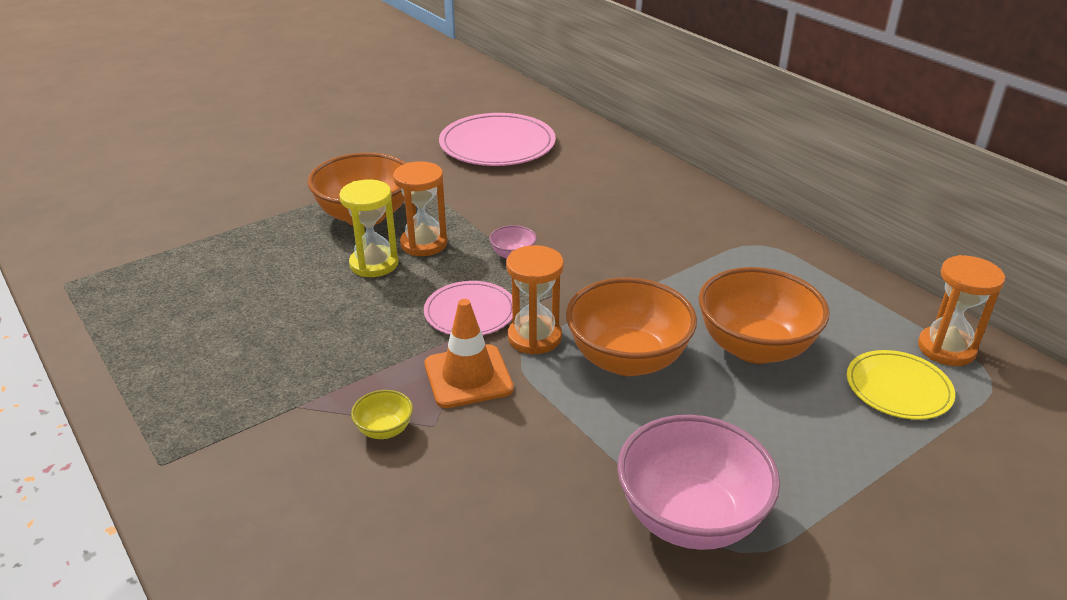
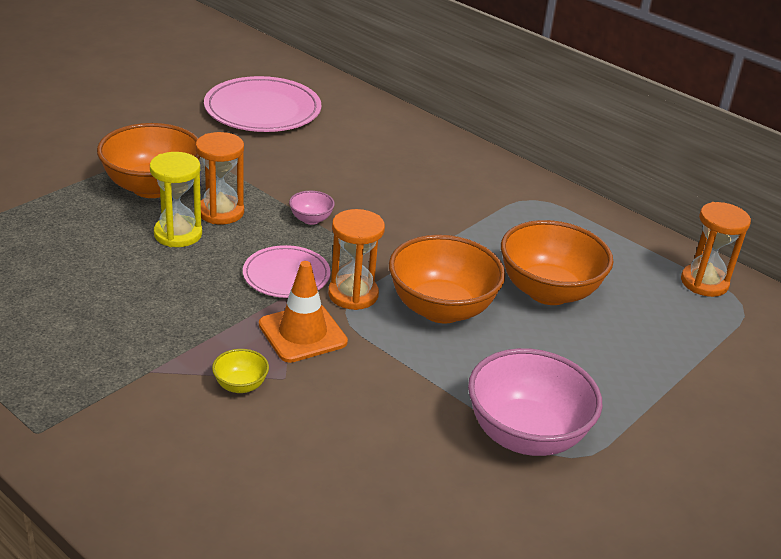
camera: 15 degrees left, 0 degrees up
(898, 388) = (671, 318): yellow plate -> none

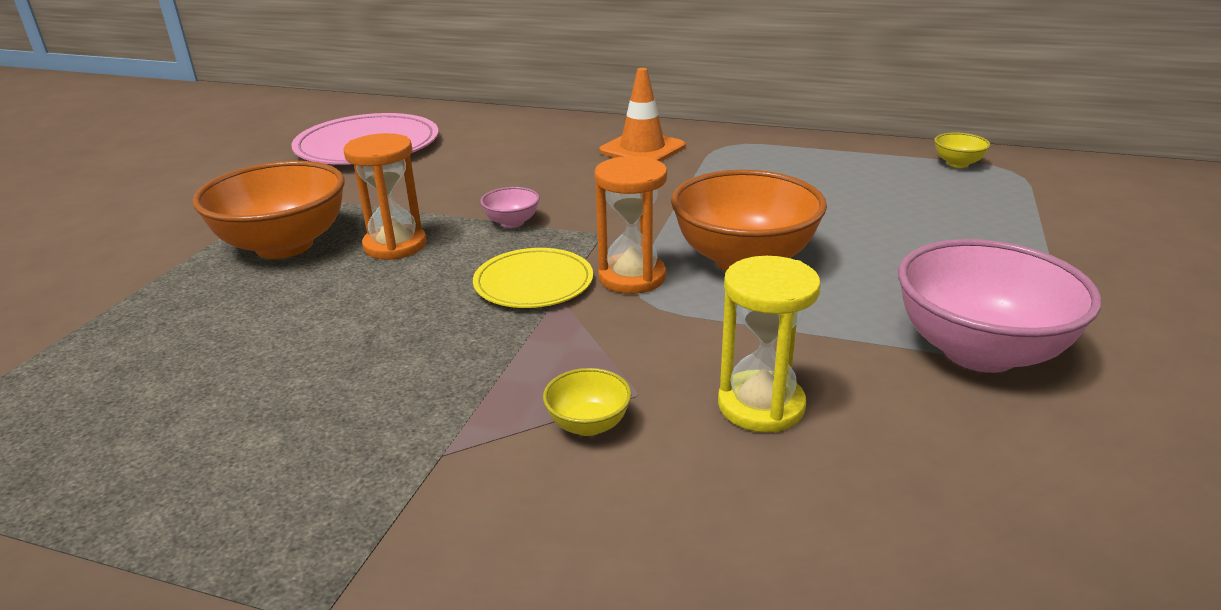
camera: 20 degrees left, 5 degrees down
(178, 234) = (356, 282): yellow hourglass -> yellow hourglass (761, 405)
(286, 275) = (533, 283): pink plate -> yellow plate
(302, 333) = (612, 336): orange traffic cone -> orange traffic cone (642, 149)
(548, 291) = (831, 212): orange bowl -> none
(704, 283) = (957, 164): orange hourglass -> yellow bowl

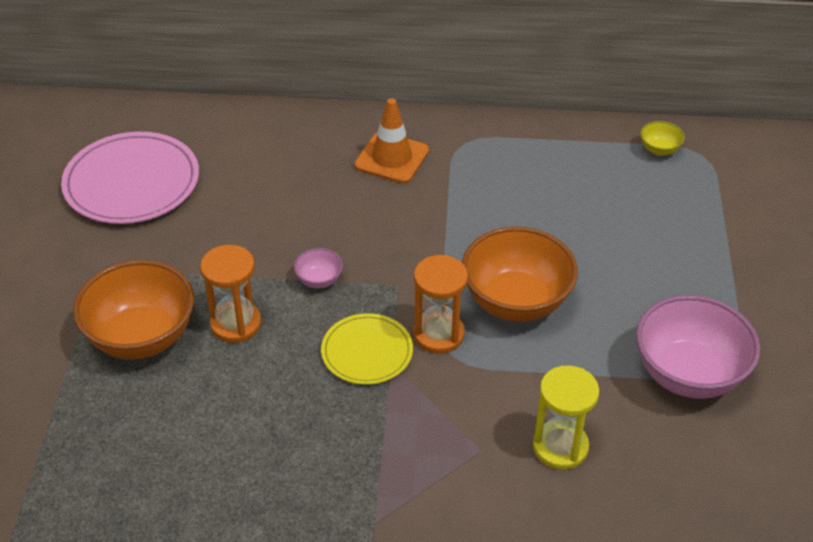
camera: 15 degrees left, 15 degrees up
(588, 424) = (457, 482): yellow bowl -> none

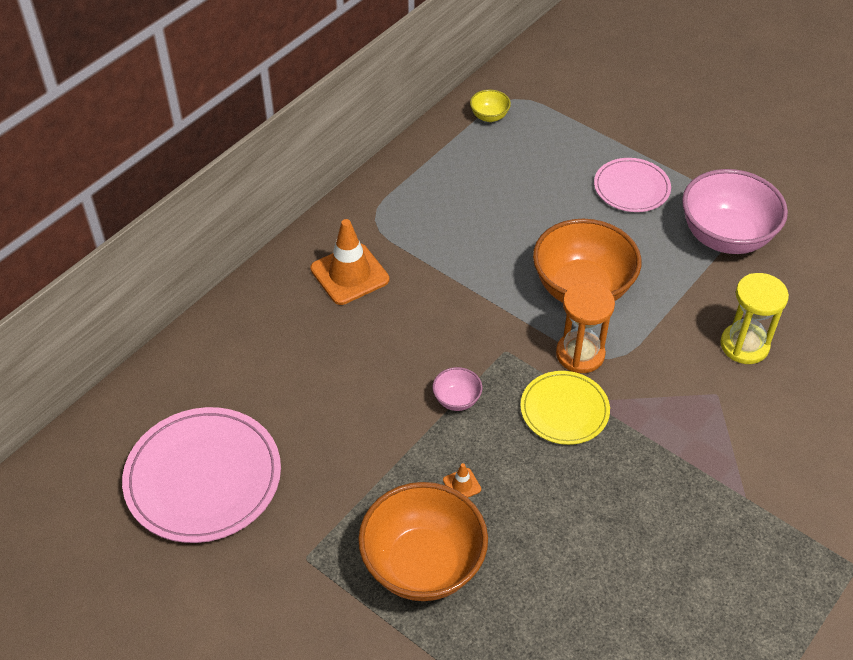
camera: 55 degrees left, 5 degrees up
(236, 324) = (462, 485): orange hourglass -> orange traffic cone
(678, 280) = (631, 188): none -> pink plate

